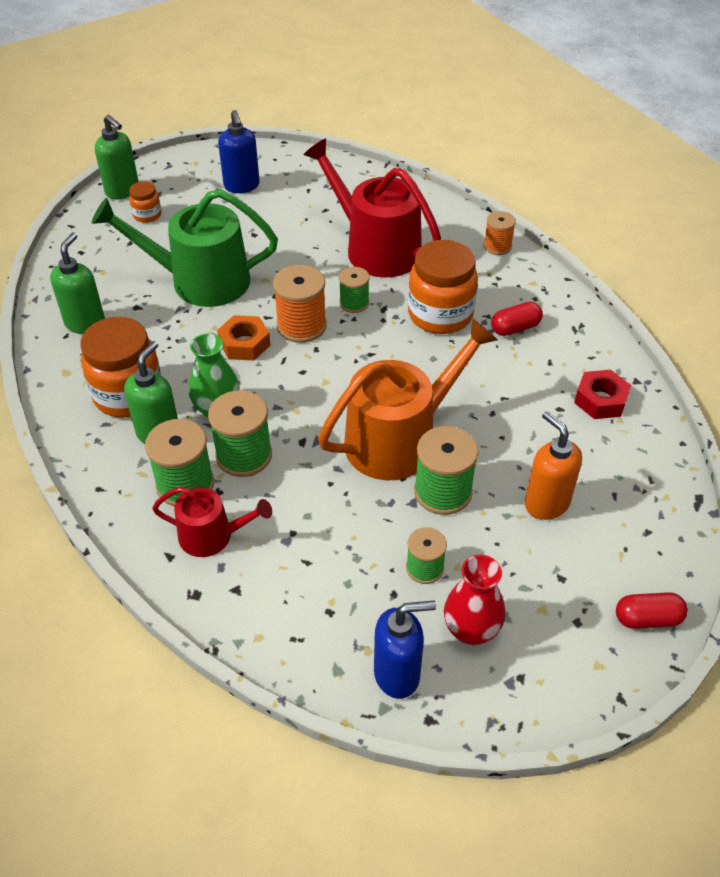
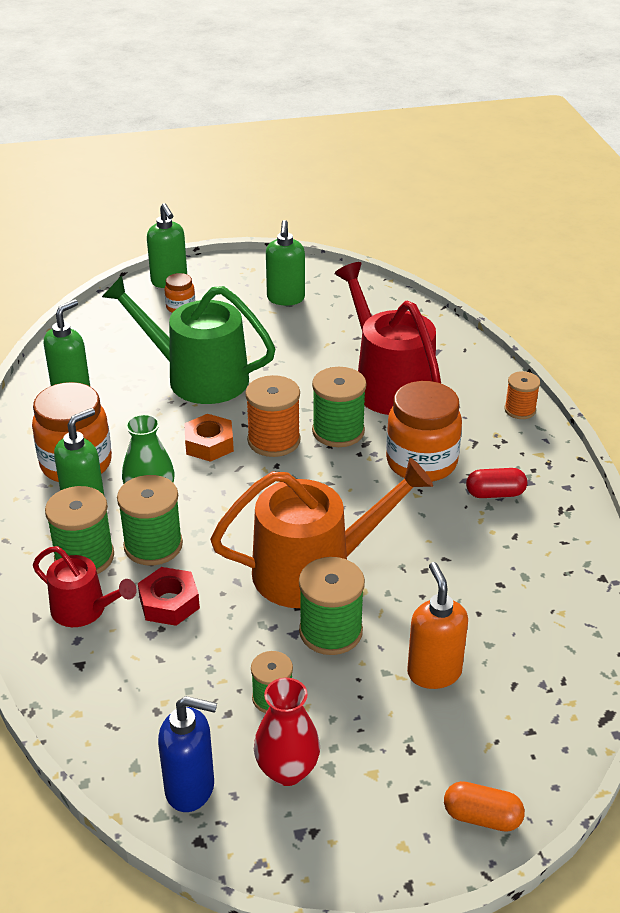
camera: 20 degrees right, 10 degrees down
(242, 186) = (285, 299): blue soap dispenser -> green soap dispenser
(354, 303) = (338, 431): green spool -> green spool, size x1.63
(600, 400) = (550, 587): red nut -> red nut (169, 603)
(647, 619) = (482, 817): red capsule -> orange capsule

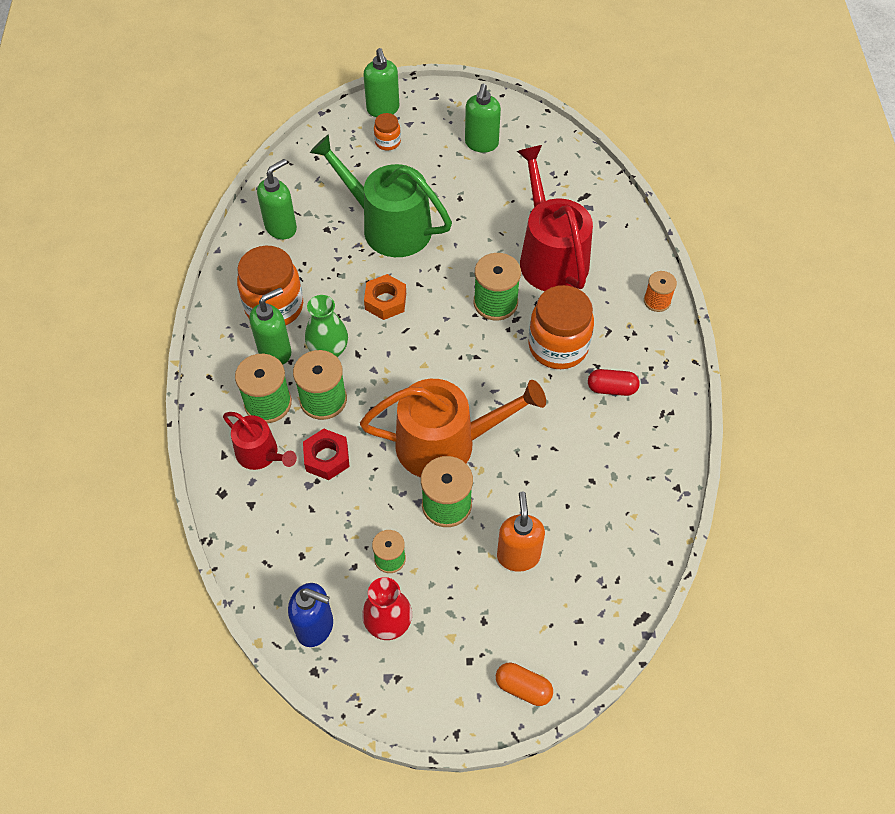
camera: 10 degrees right, 20 degrees up
(274, 440) = (439, 305): orange spool -> none

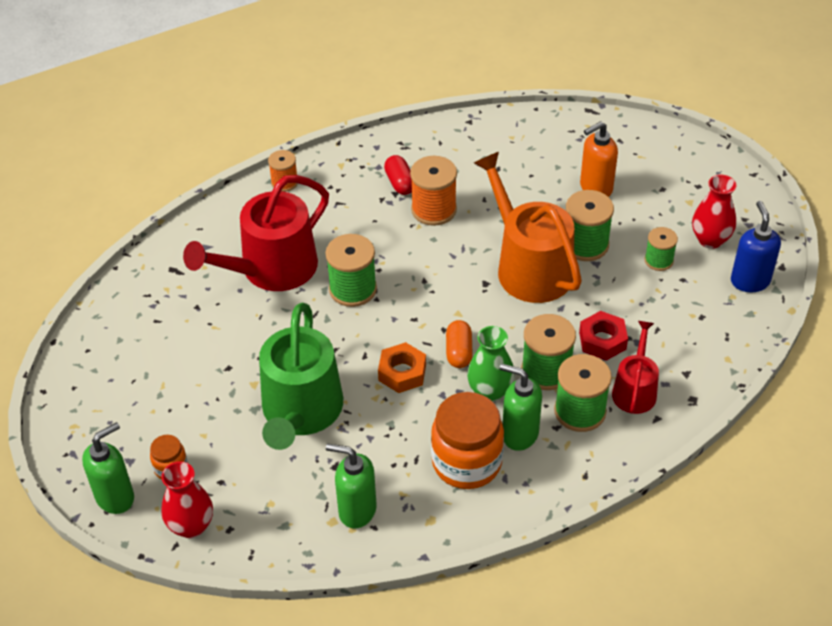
camera: 115 degrees left, 10 degrees down
(332, 139) = (191, 526): none -> red vase
(481, 144) = (134, 380): green soap dispenser -> none
(523, 688) = (692, 152): orange capsule -> orange capsule (459, 352)
(558, 346) = (377, 230): orange jar -> none
(561, 400) = (434, 209): none -> orange spool

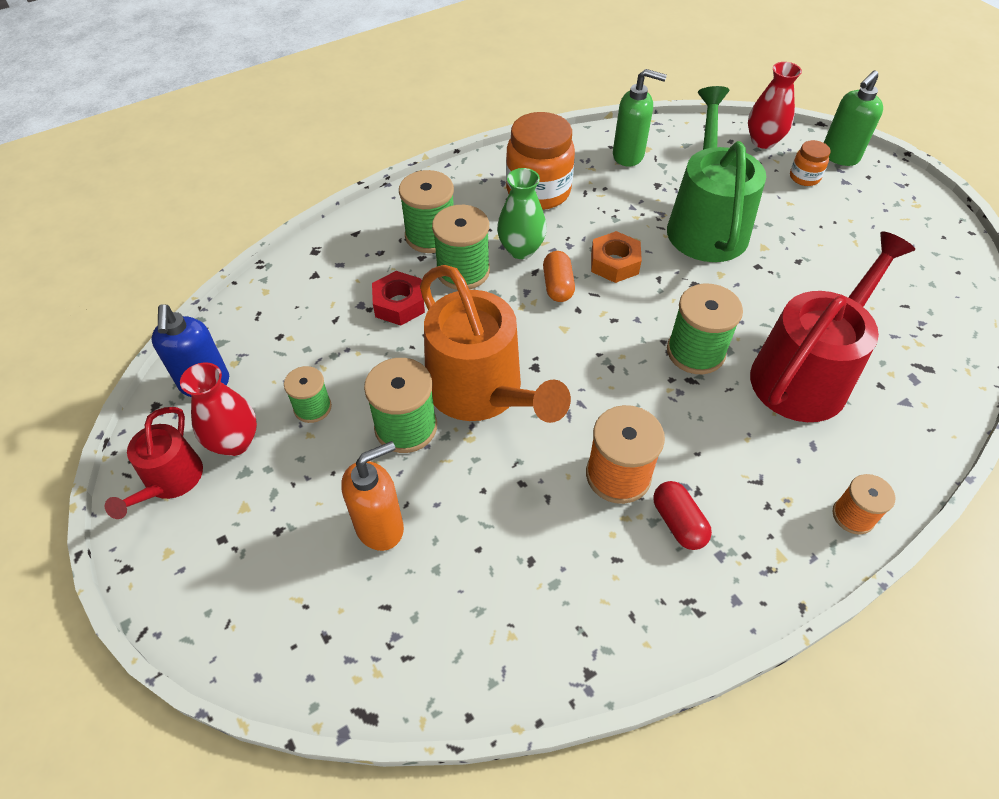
camera: 175 degrees right, 5 degrees up
(519, 434) = (490, 214): green soap dispenser -> none
(635, 390) = (372, 256): red watering can -> red watering can (170, 481)

